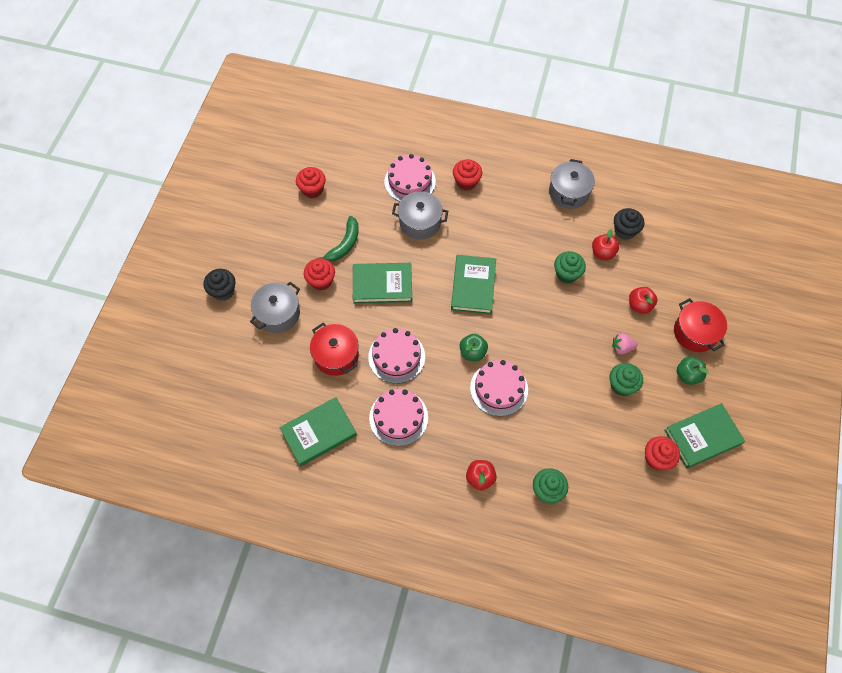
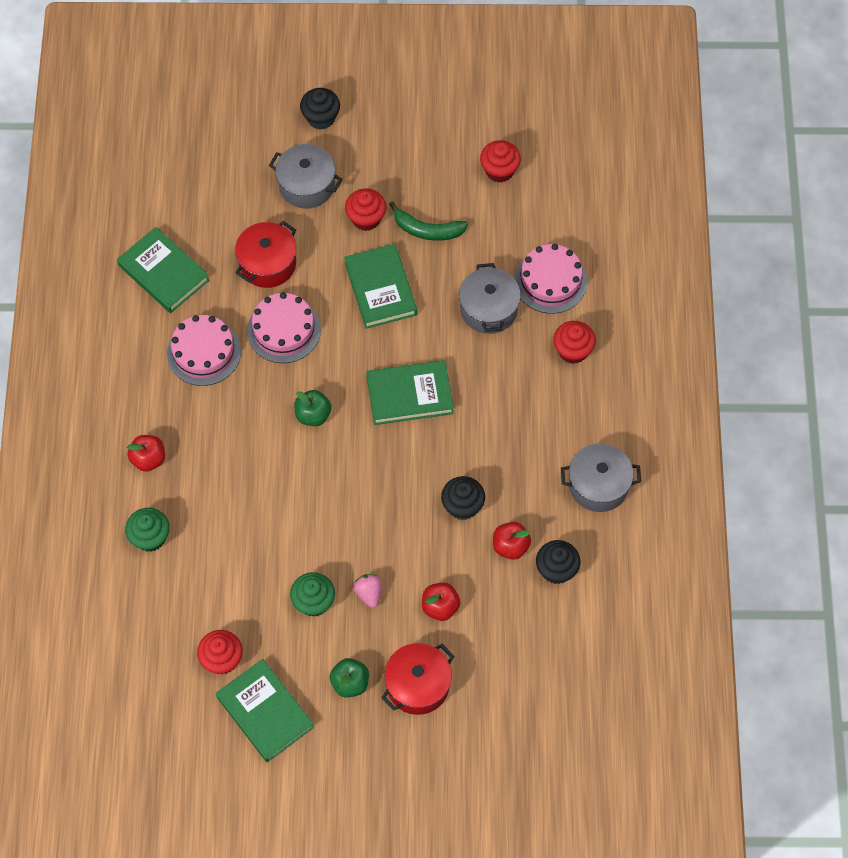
camera: 75 degrees right, 0 degrees up
(499, 388) = (271, 456): pink cake -> none
(567, 274) = (462, 506): green cupcake -> black cupcake

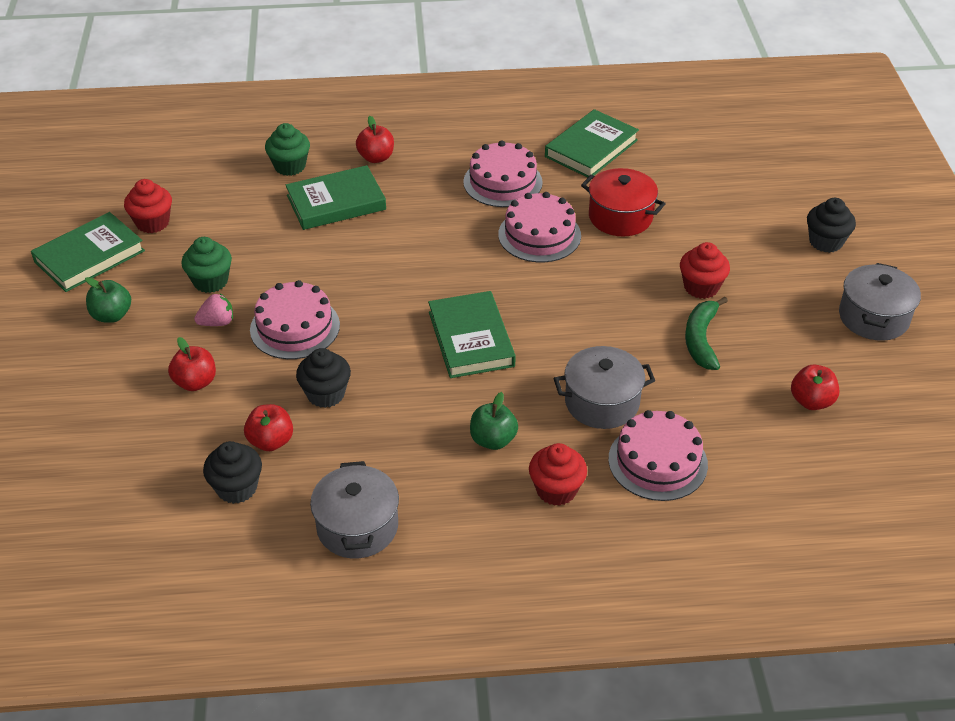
camera: 85 degrees right, 20 degrees down
(306, 185) = (730, 238): grey pot -> grey pot (873, 317)
(313, 415) = (436, 264): green apple -> green apple (493, 440)
(380, 289) = (609, 305): green book -> green book (336, 202)
(381, 530) = (295, 327): none -> pink cake
(418, 685) = (100, 369): red pot -> none
(499, 170) = (811, 401): red cupcake -> red apple

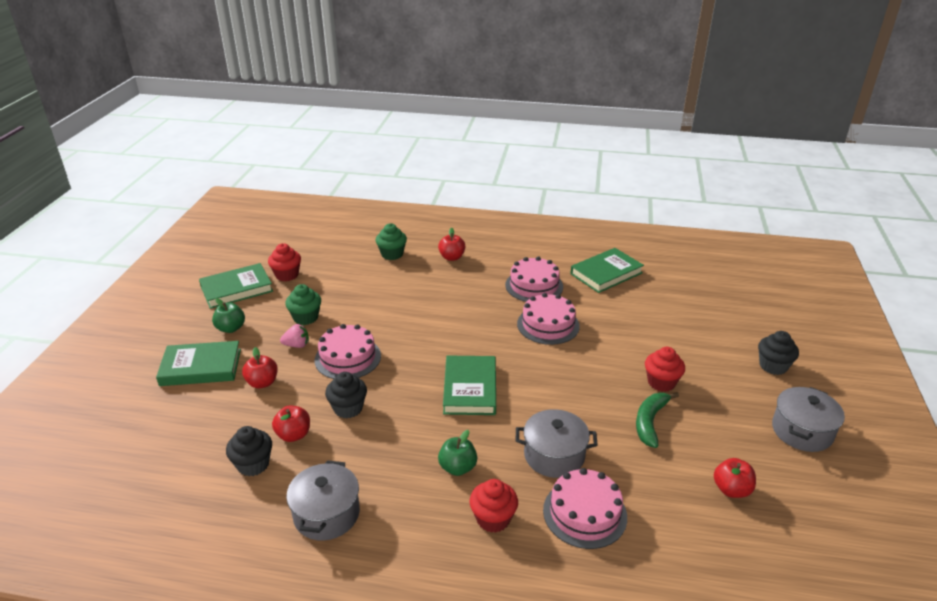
camera: 15 degrees right, 10 degrees down
(336, 202) = (412, 281): green book -> green book (201, 367)
(620, 217) = (613, 322): red pot -> none

